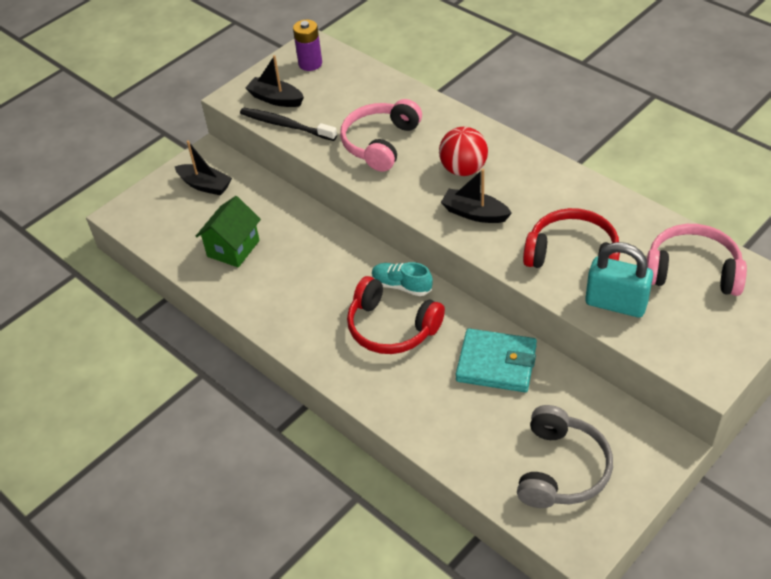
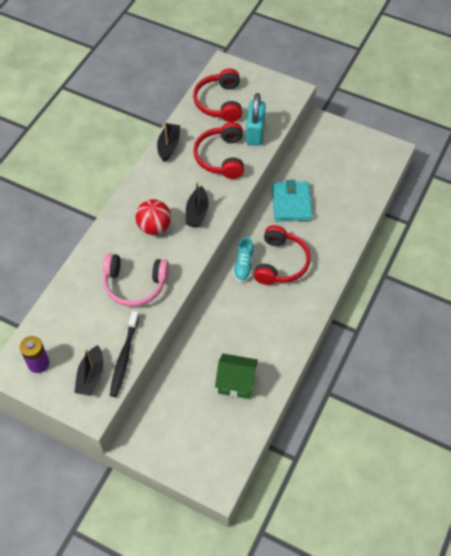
camera: 110 degrees left, 10 degrees up
(205, 185) = (171, 430): black boat -> black boat (169, 146)
(561, 469) = (351, 164): grey headphones -> none
(692, 271) = (220, 102): pink headphones -> red headphones

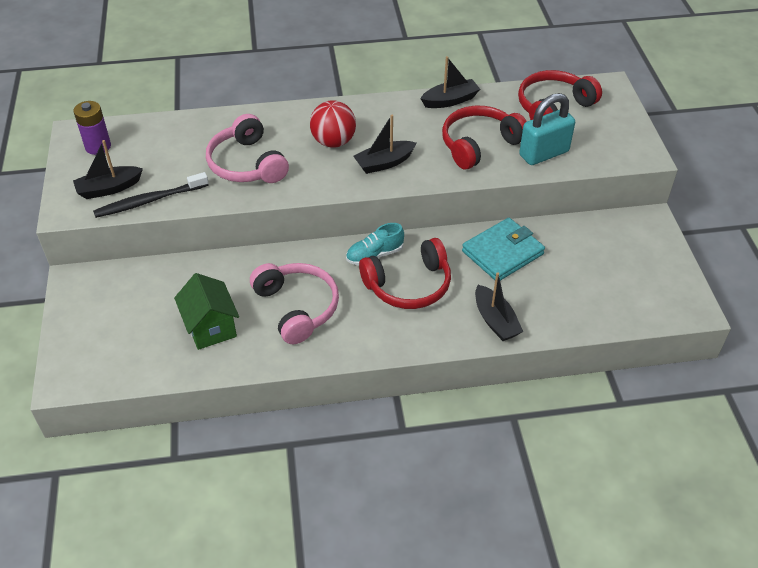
camera: 55 degrees right, 10 degrees down
(255, 329) = (297, 307): none -> pink headphones
(338, 239) = (495, 321): none -> black boat

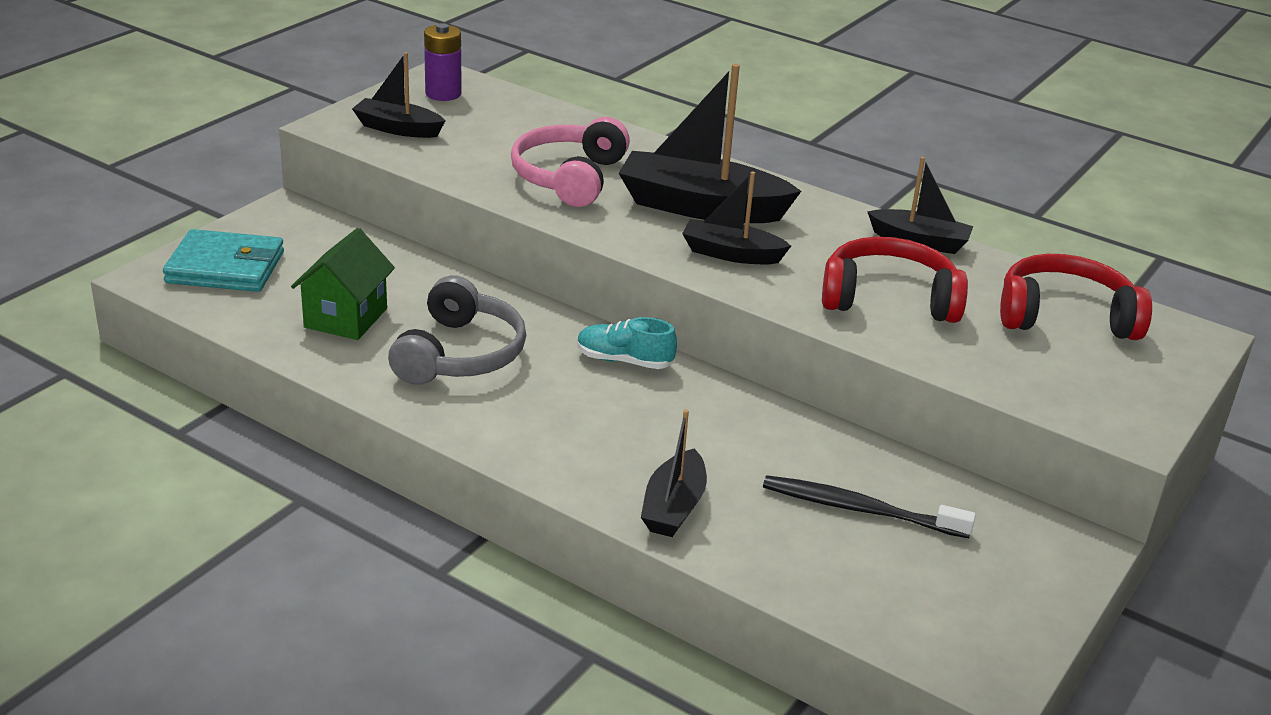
camera: 40 degrees right, 15 degrees down
(149, 201) = (419, 156): black toothbrush -> black toothbrush (860, 509)
(297, 307) = (459, 354): pink headphones -> grey headphones
(333, 142) = (701, 207): red ball -> black boat
(409, 285) = (620, 410): red headphones -> none
(502, 253) = (794, 451): turquoise wallet -> turquoise wallet (225, 267)
(544, 153) = (969, 351): turquoise padlock -> none

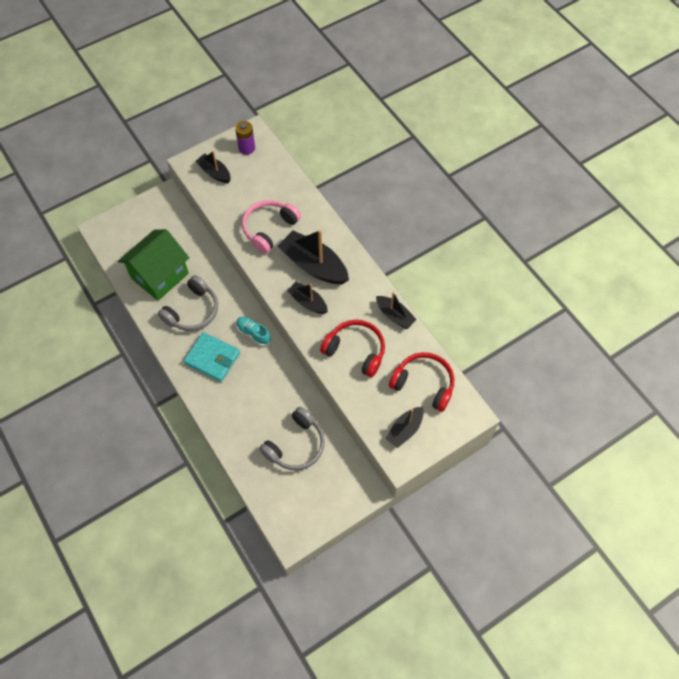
camera: 25 degrees right, 30 degrees up
(225, 267) = (127, 230): turquoise wallet -> turquoise wallet (212, 358)
(346, 318) = (160, 276): green house -> green house, size x1.61
(673, 507) = (228, 421): black boat -> black boat (405, 430)
(860, 509) = (295, 445): black toothbrush -> grey headphones

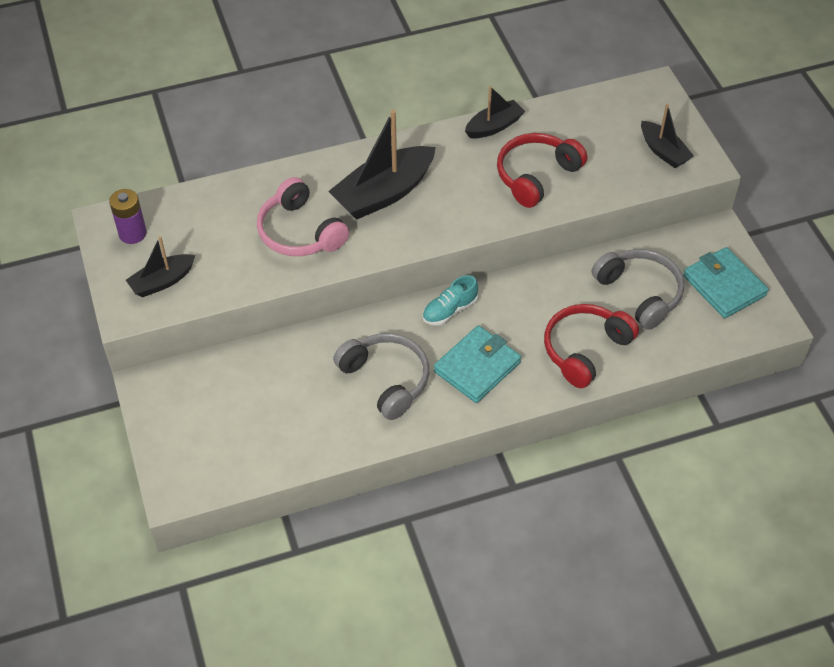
camera: 75 degrees left, 10 degrees down
(160, 276) = (305, 414): green house -> none
(308, 302) = (443, 211): black boat -> none
(316, 500) = (724, 285): none -> turquoise wallet
(423, 384) = (603, 120): red headphones -> red headphones (585, 350)

